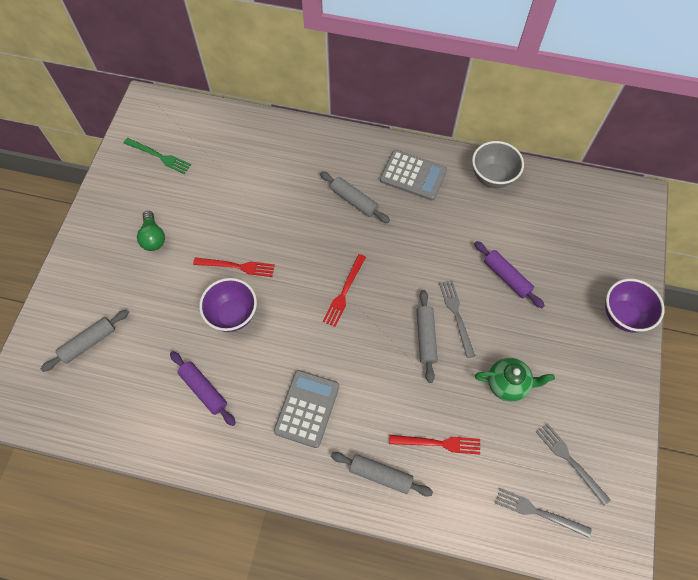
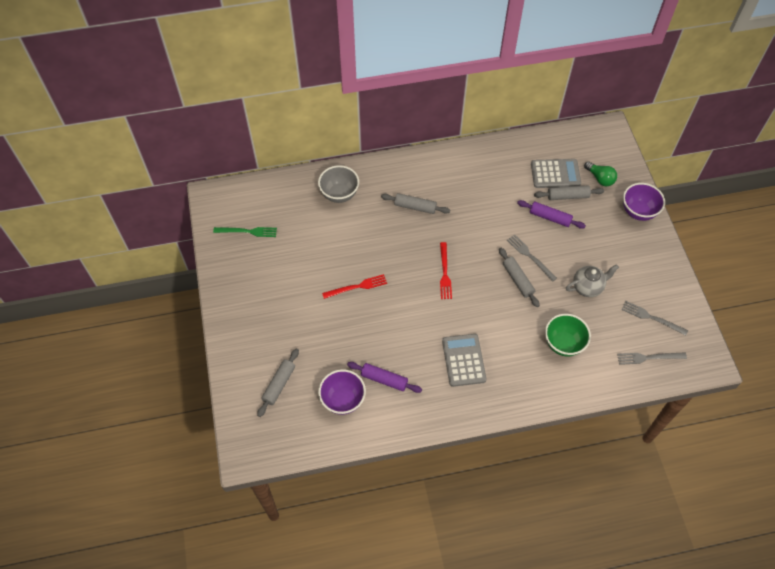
camera: 25 degrees left, 5 degrees down
(153, 237) = (281, 292): green light bulb -> green light bulb (600, 178)
(233, 315) = (374, 321): purple bowl -> purple bowl (343, 400)
(380, 475) = (537, 380): grey rolling pin -> grey rolling pin (567, 196)
(413, 175) = (447, 173): grey calculator -> grey calculator (555, 174)
(438, 443) = (563, 344): red fork -> green bowl
(492, 177) = (503, 152): grey bowl -> grey bowl (339, 194)
(507, 384) = (587, 287): green teapot -> grey teapot

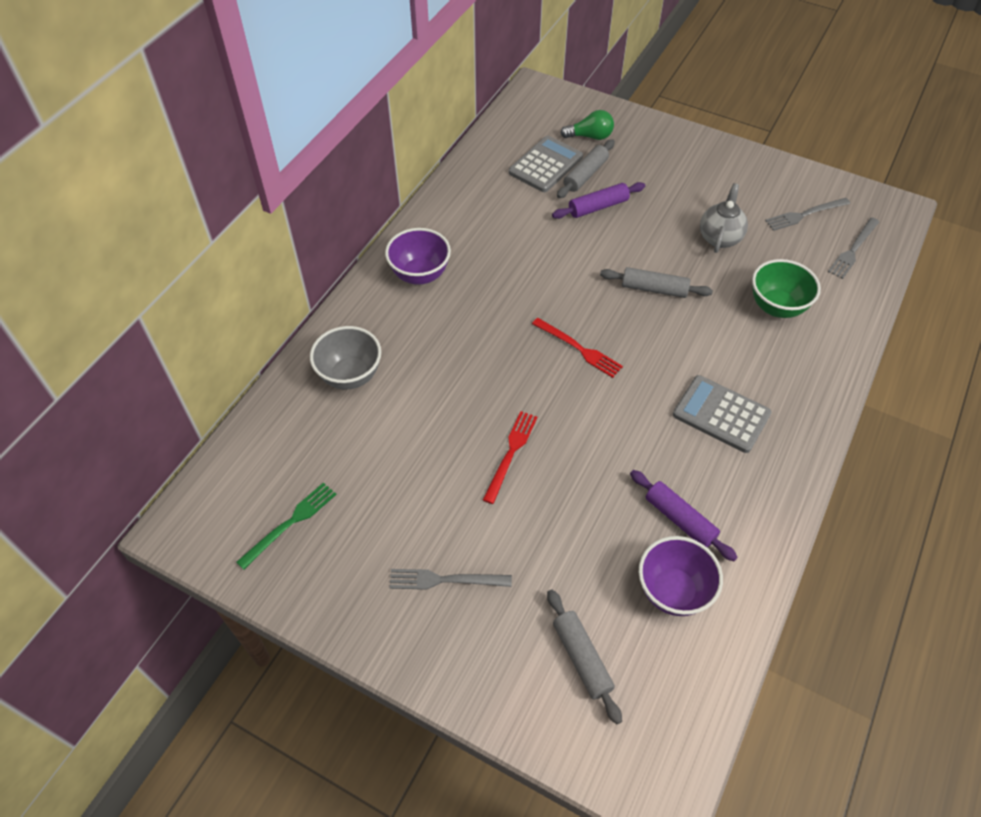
camera: 50 degrees left, 5 degrees down
(384, 379) = (680, 519): purple rolling pin -> purple rolling pin turned 75 degrees clockwise
(415, 207) = (454, 313): grey rolling pin -> none
(530, 256) = (633, 257): grey fork -> grey fork (445, 580)
(638, 212) = (662, 137): purple bowl -> purple bowl (420, 275)

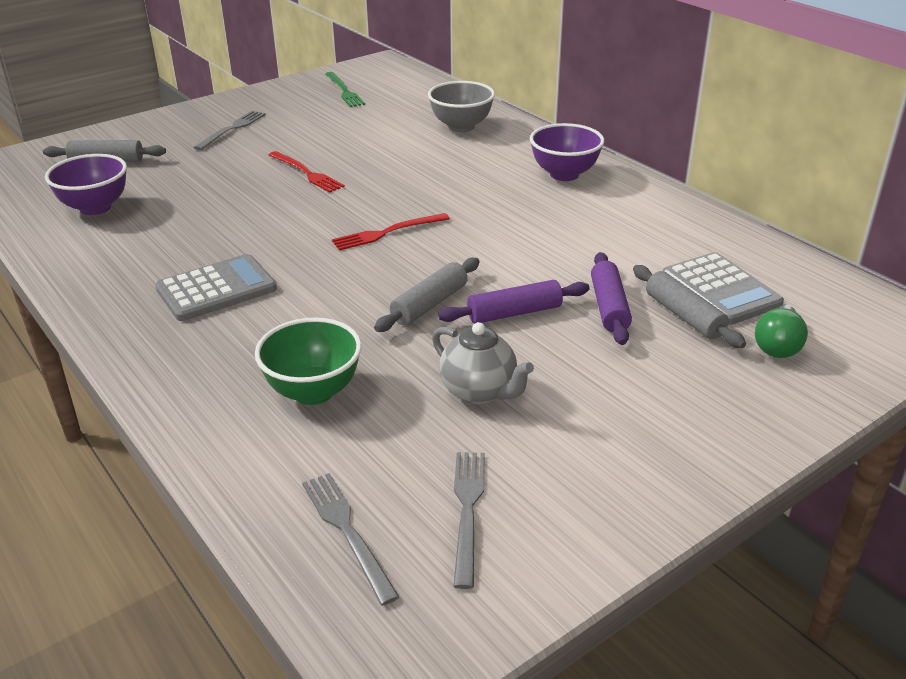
camera: 115 degrees right, 20 degrees down
(680, 519) = (145, 230): purple rolling pin -> purple rolling pin (514, 313)

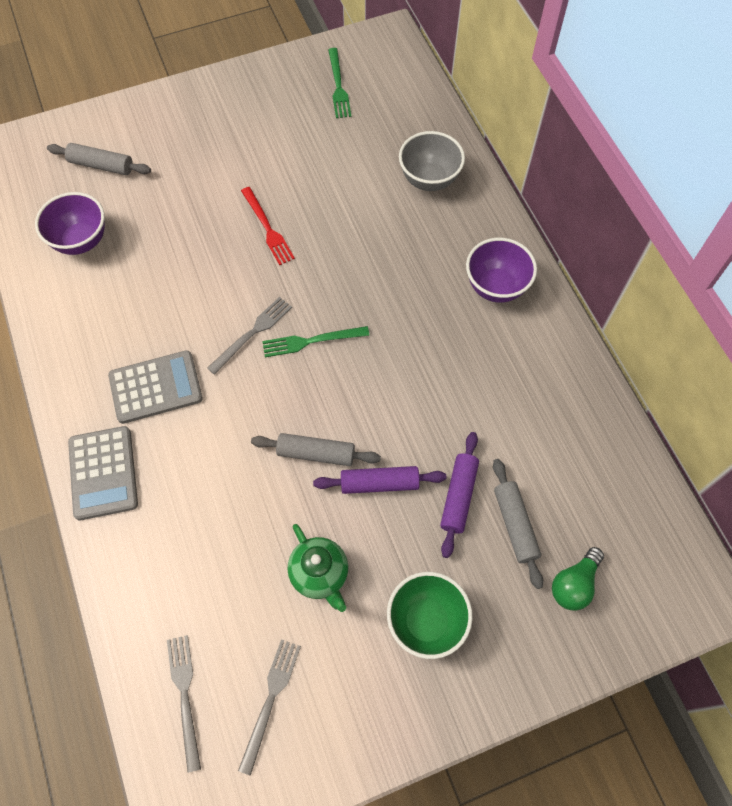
camera: 15 degrees right, 30 degrees up
(232, 129) = (219, 135): grey fork -> grey fork (252, 333)
(313, 391) = (199, 539): green bowl -> green bowl (426, 621)
(387, 232) = (311, 341): red fork -> green fork
(429, 304) = (316, 453): grey rolling pin -> grey rolling pin turned 45 degrees clockwise
(480, 392) = (320, 574): grey teapot -> green teapot
(720, 290) = (561, 498): grey calculator -> grey calculator (103, 473)

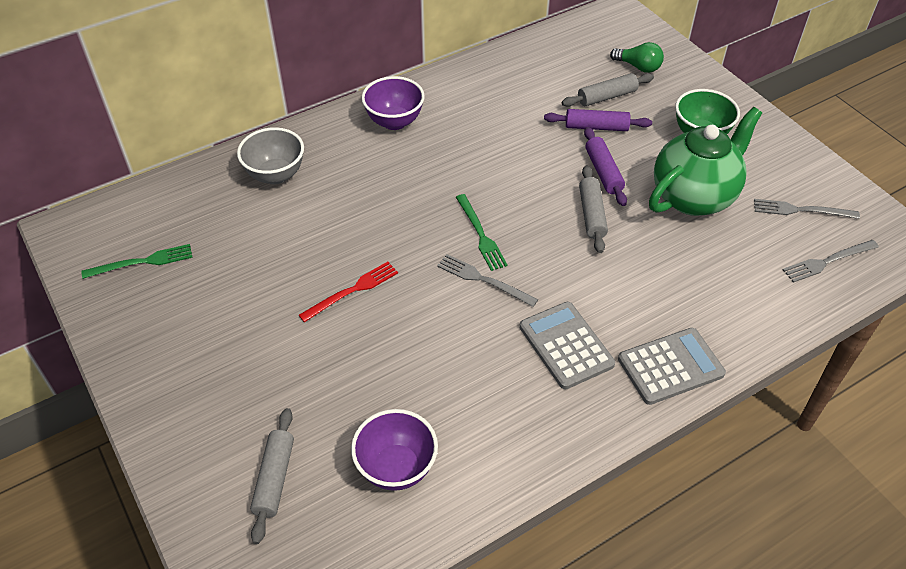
camera: 100 degrees left, 15 degrees down
(320, 574) = (694, 196): green teapot -> green teapot, size x1.77

